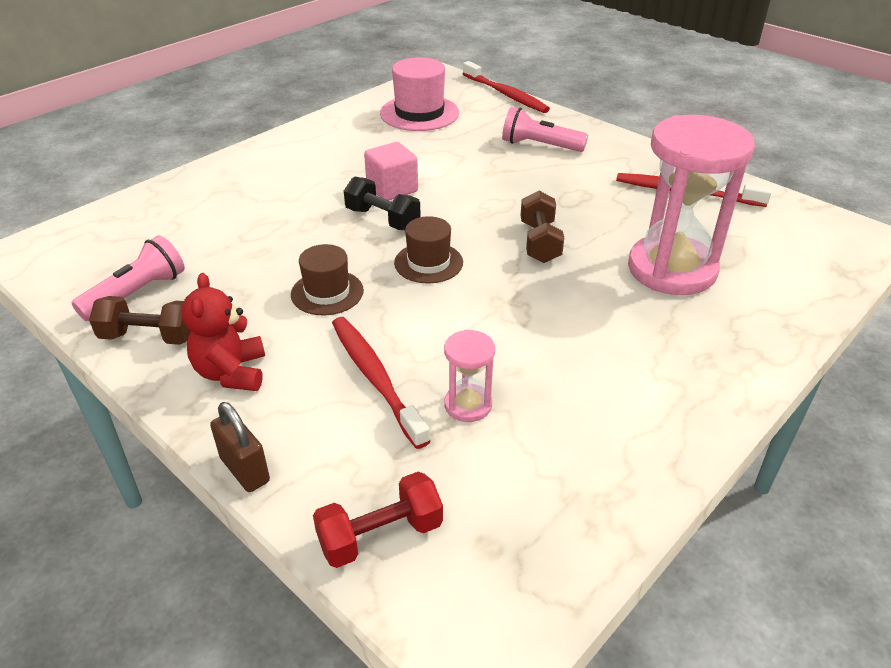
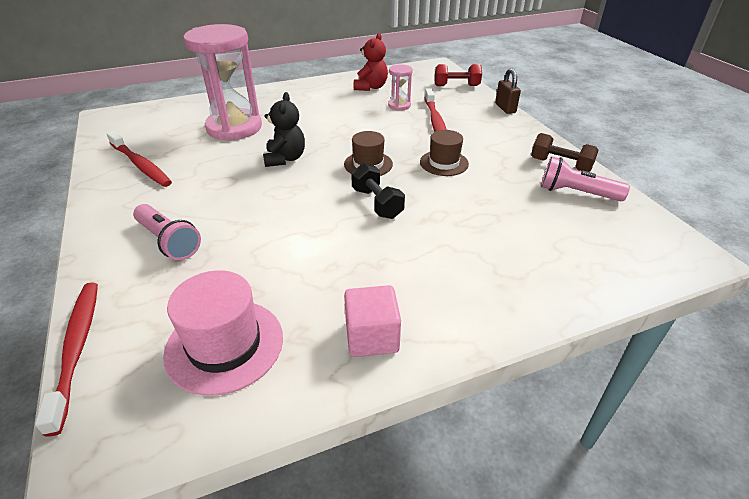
camera: 155 degrees left, 0 degrees up
(137, 293) = (576, 193): pink flashlight -> pink flashlight turned 45 degrees clockwise
(231, 373) = (509, 139): red teddy bear -> red teddy bear (371, 87)
(392, 189) = (349, 230): pink cube -> pink cube (372, 337)
(539, 242) = (285, 159): brown dumbbell -> black teddy bear

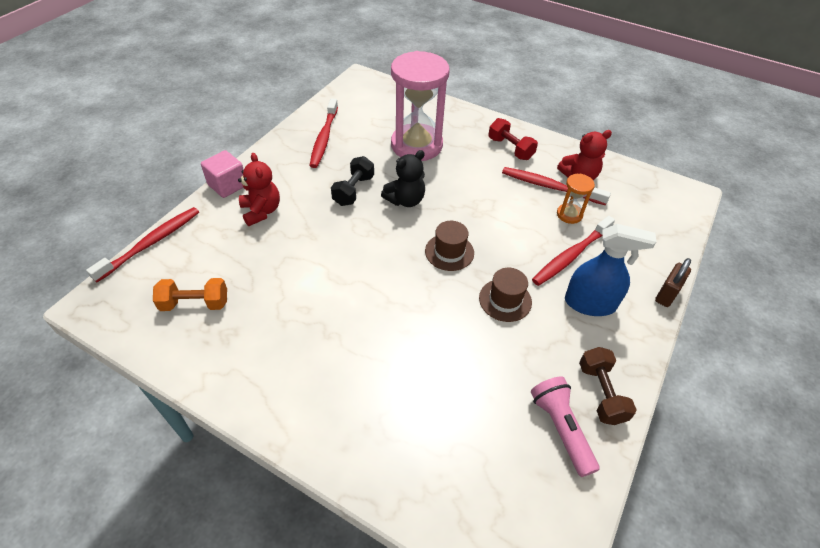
camera: 50 degrees right, 10 degrees up
(168, 241) = (261, 211): pink flashlight -> red teddy bear
(224, 345) = (195, 303): pink hat -> orange dumbbell
(365, 100) = (551, 187): none -> red toothbrush
(372, 337) = (252, 374): pink cube -> pink cube (227, 185)
(377, 203) = (401, 290): black dumbbell -> black dumbbell (353, 190)
(399, 105) = (569, 214): pink hourglass -> orange hourglass
(456, 86) = (665, 232): red dumbbell -> red dumbbell (510, 148)
(484, 134) = (590, 303): none -> blue spray bottle

